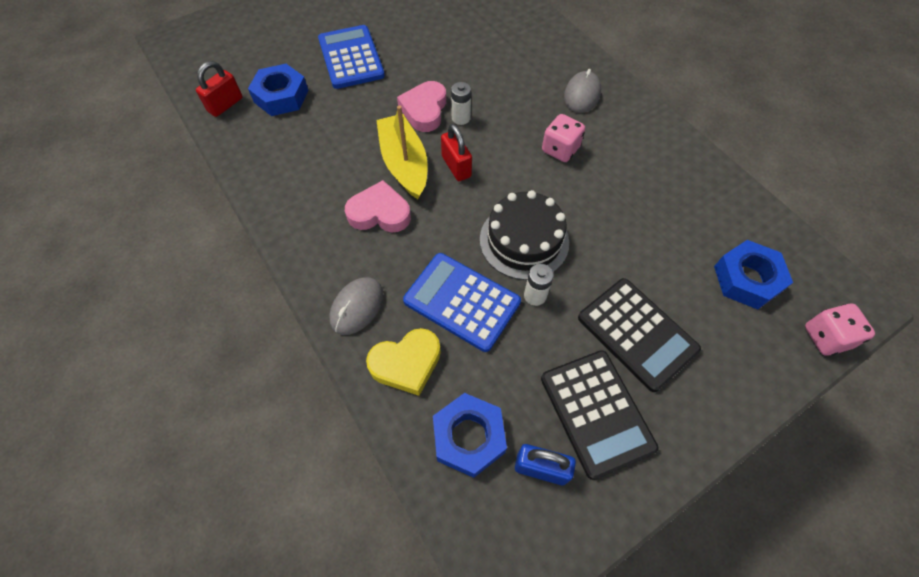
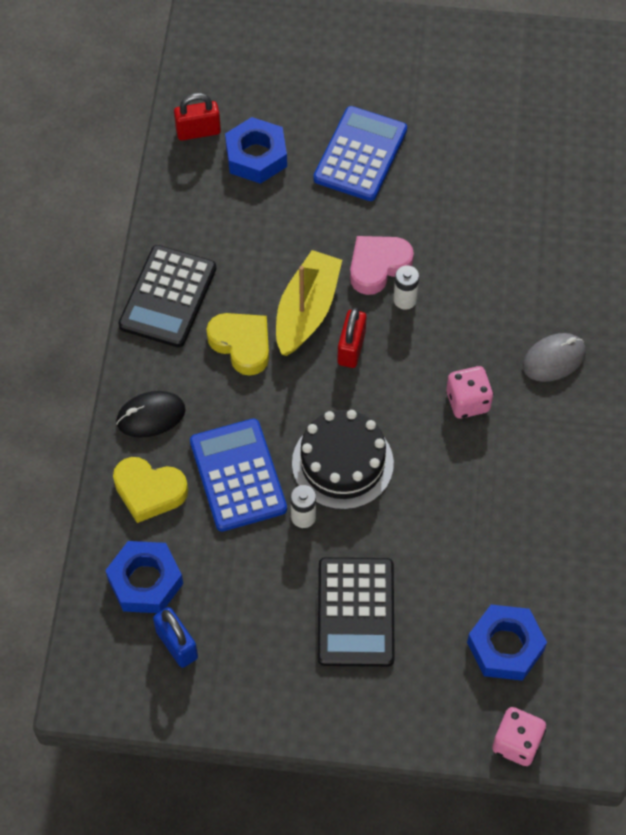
camera: 40 degrees right, 0 degrees up
(357, 307) = (151, 416): grey mouse -> black mouse
(379, 213) = (242, 344): pink heart -> yellow heart
(596, 412) = (258, 642): black calculator -> black calculator (168, 297)

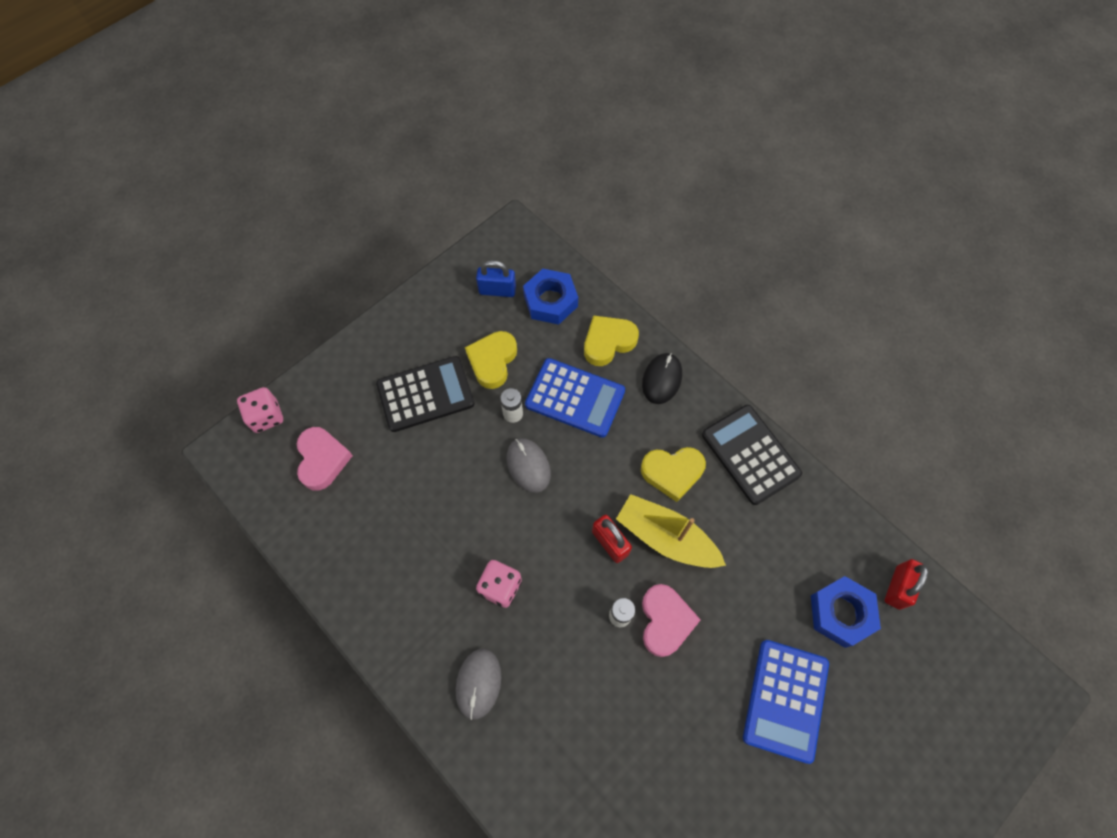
camera: 130 degrees right, 5 degrees up
(264, 580) = (492, 361): none -> yellow heart
(307, 311) = (666, 537): yellow boat -> yellow boat turned 150 degrees clockwise
(342, 463) = (528, 466): black cake -> grey mouse
(355, 612) = (425, 394): black calculator -> black calculator turned 120 degrees clockwise
(360, 154) = (785, 700): blue calculator -> blue calculator turned 45 degrees clockwise
(505, 646) = (322, 460): blue nut -> pink heart

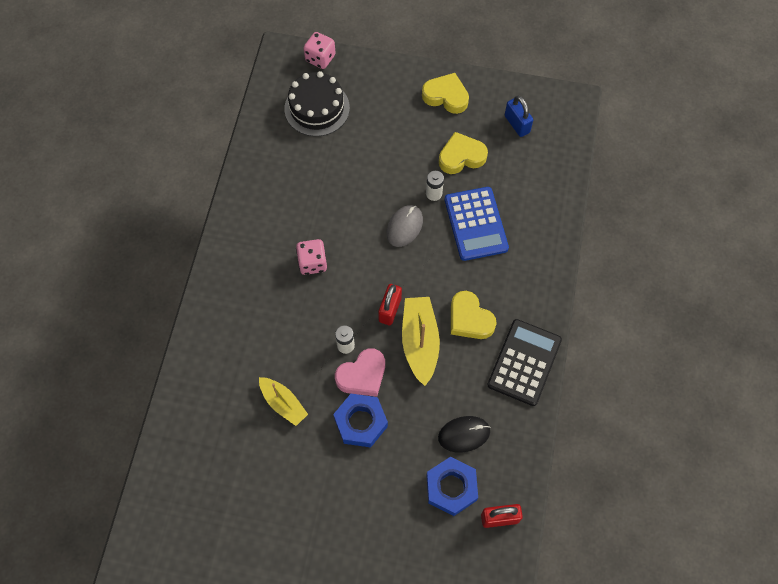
camera: 55 degrees right, 0 degrees up
(322, 460) = (317, 108): pink heart -> black cake
(425, 394) = (405, 134): black calculator -> none
(478, 683) = (245, 289): grey mouse -> none
(550, 301) = (537, 162): blue nut -> blue nut (361, 422)
(608, 342) = (535, 218): yellow heart -> yellow heart (446, 96)
(643, 730) = (283, 403): none -> yellow boat
(662, 379) = (535, 270): black mouse -> black mouse (464, 434)
(785, 700) = (364, 482): blue calculator -> none

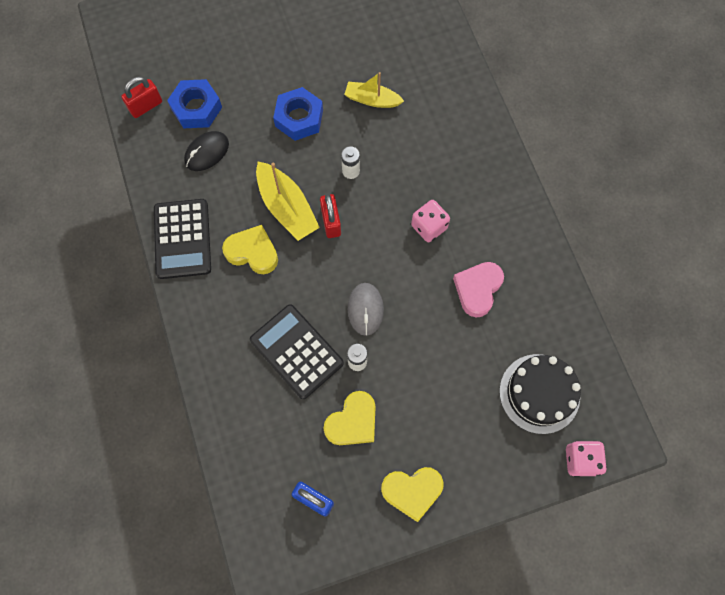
camera: 150 degrees right, 5 degrees up
(362, 375) = (320, 154): pink heart -> pink heart (477, 289)
(475, 224) = (296, 351): blue calculator -> black calculator

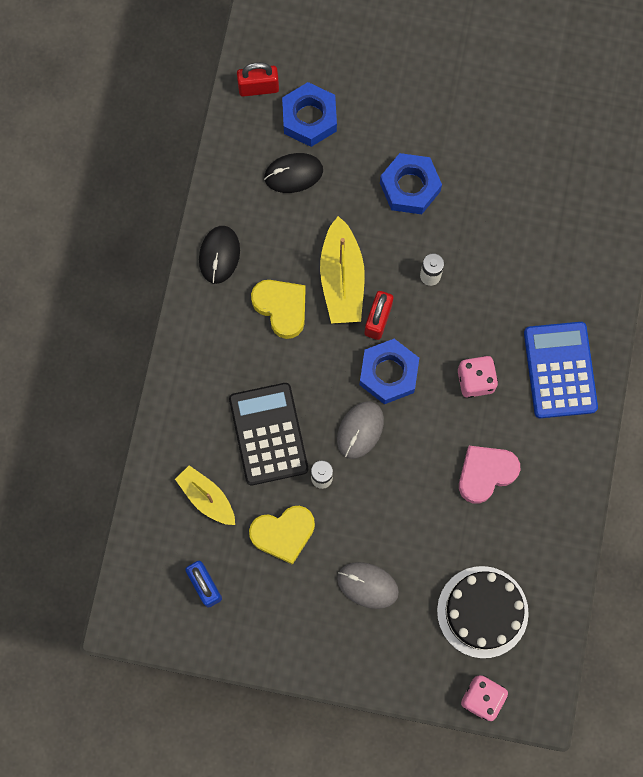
camera: 30 degrees right, 5 degrees up
(182, 239) = (219, 255): black calculator -> black mouse
(362, 256) = (388, 373): none -> blue nut
(372, 100) = (499, 208): yellow boat -> yellow boat (207, 498)
(412, 491) = (301, 631): yellow heart -> none
(441, 424) = (367, 585): none -> grey mouse
(484, 187) = (560, 370): none -> blue calculator

